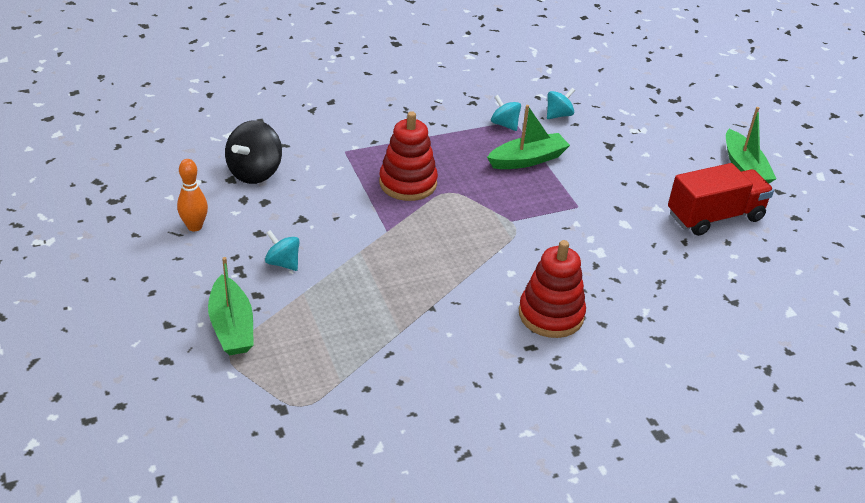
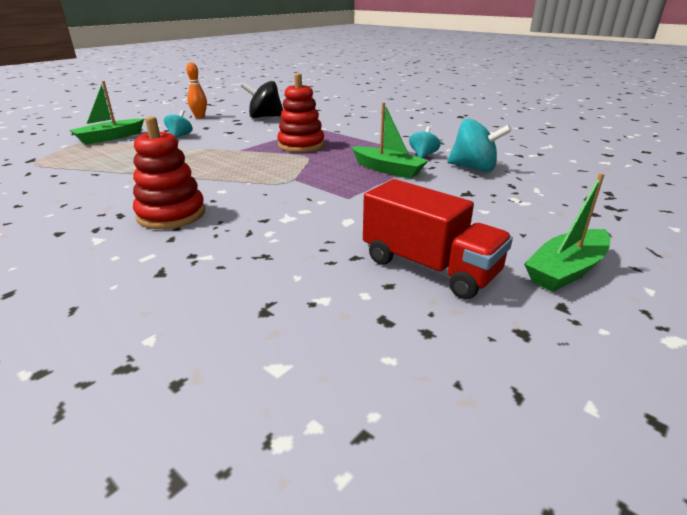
camera: 65 degrees right, 10 degrees down
(558, 115) = (473, 168): turquoise spinning top -> turquoise spinning top, size x1.69

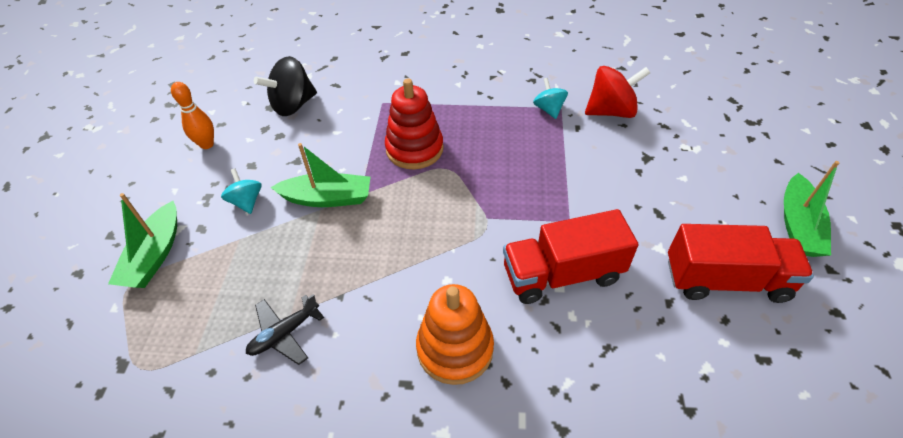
camera: 35 degrees left, 20 degrees up
(106, 176) = (284, 333): none -> black plane
(171, 214) = (455, 348): red stacking toy -> orange stacking toy
(298, 215) = (562, 274): none -> red truck
(388, 170) = (548, 153): green boat -> green boat (327, 198)
(473, 168) = (611, 111): turquoise spinning top -> red spinning top

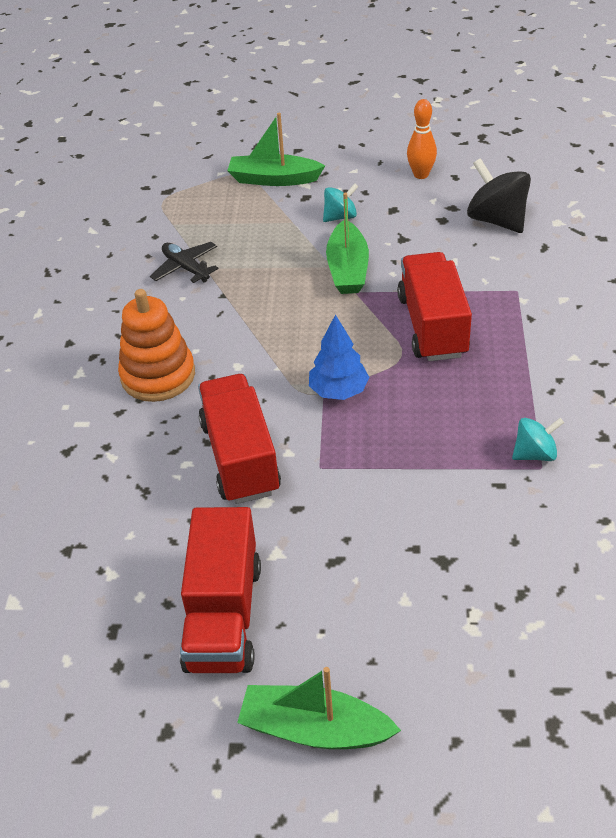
camera: 90 degrees right, 5 degrees down
(414, 149) = (432, 326): red stacking toy -> red truck
(484, 207) = (338, 391): none -> blue tree
(611, 111) = (544, 527): red spinning top -> none

